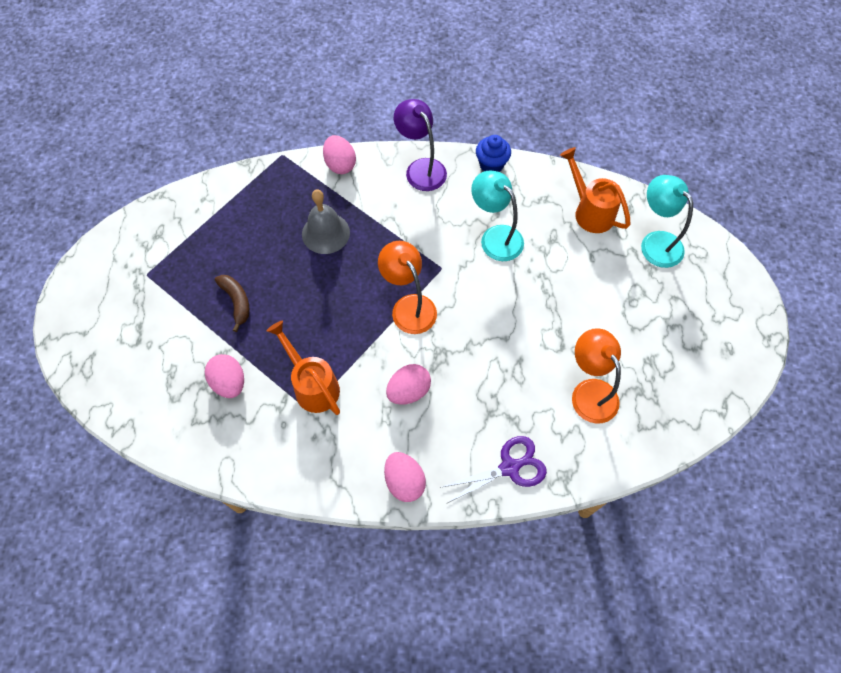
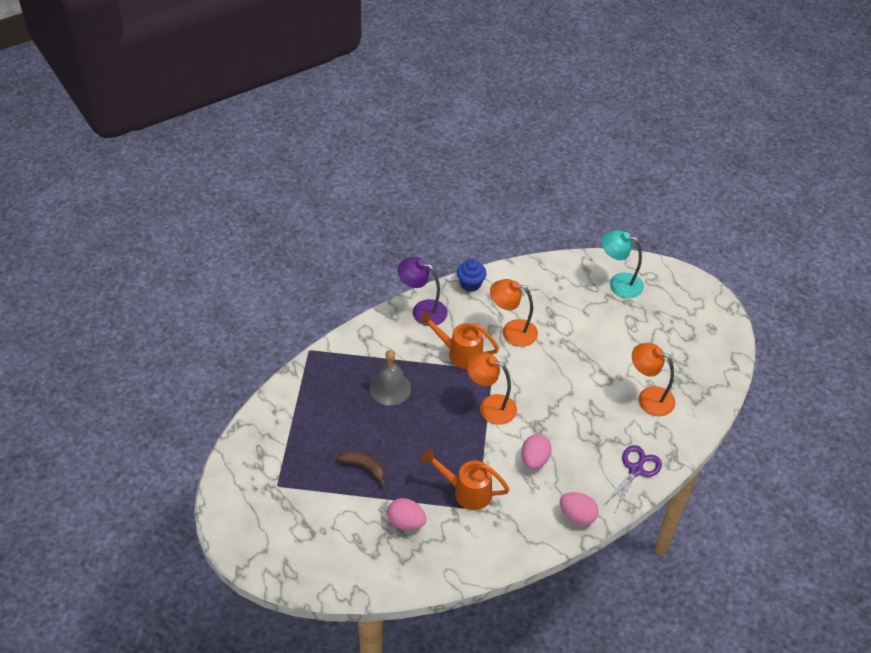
camera: 35 degrees left, 15 degrees down
(340, 164) = (360, 336): pink egg -> none
(495, 237) = (512, 331): turquoise lamp -> orange lamp
(590, 211) = (561, 283): orange watering can -> orange watering can (460, 353)

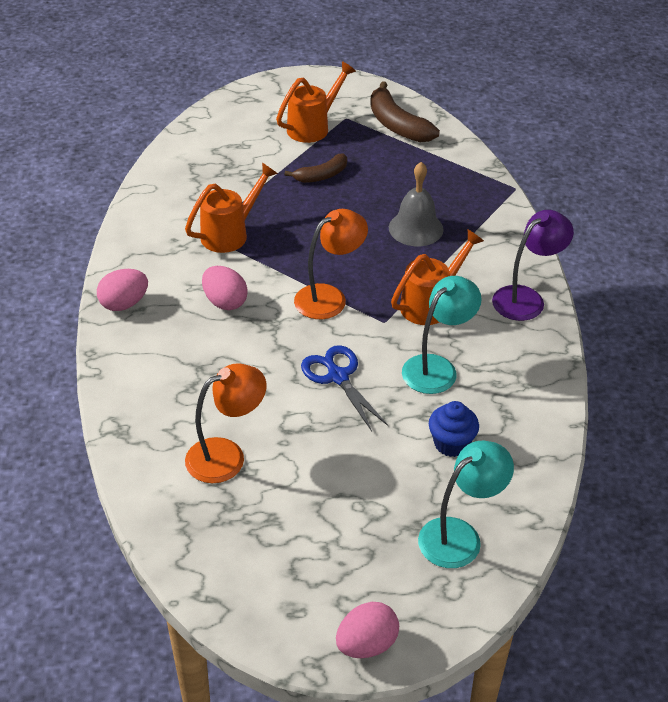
camera: 120 degrees right, 5 degrees down
(268, 447) = (397, 125): none -> brown banana
(303, 502) = (313, 127): none -> orange watering can
(406, 522) = (232, 180): pink egg -> pink egg (366, 644)
(470, 284) = (550, 362): blue cupcake -> blue cupcake (451, 444)
(512, 331) = (437, 368): orange lamp -> turquoise lamp
(553, 373) = (338, 377): none -> blue scissors
(635, 470) = (134, 384): purple scissors -> none

